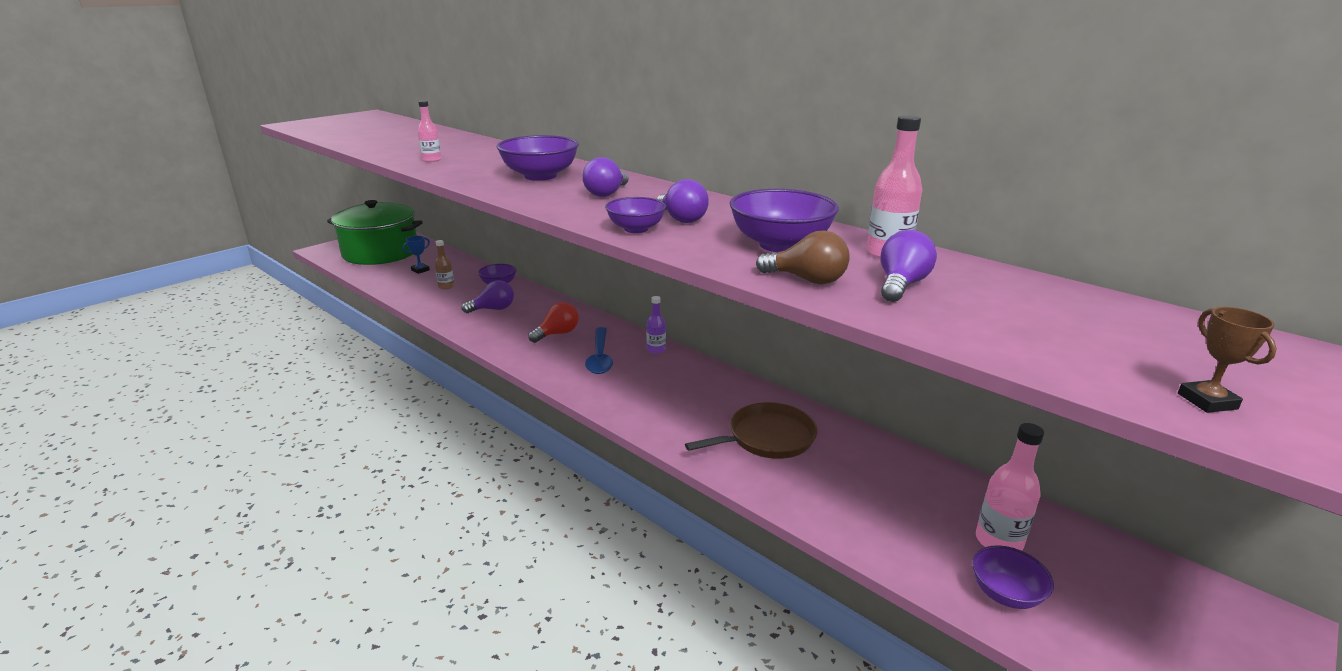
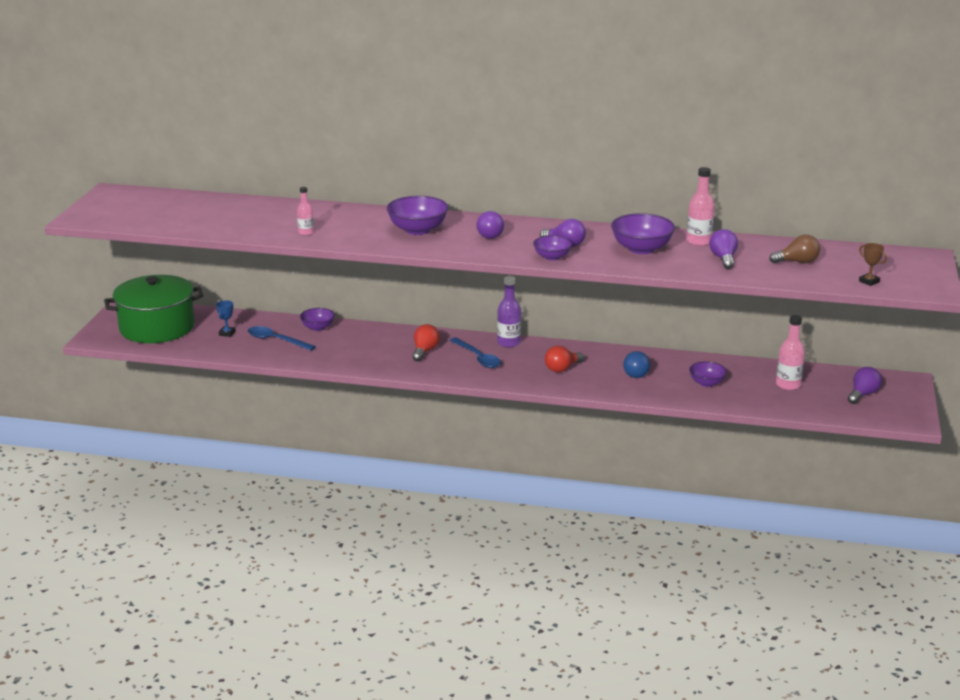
camera: 30 degrees left, 0 degrees up
(446, 286) = (276, 340): brown bottle -> blue spoon
(493, 309) = (347, 347): purple light bulb -> purple light bulb (863, 394)
(656, 349) = (509, 343): purple bottle -> purple bottle, size x1.59
(677, 400) = (562, 368): none -> red light bulb
(767, 438) = (637, 373): brown pan -> blue light bulb
(807, 280) = (680, 267): brown light bulb -> brown light bulb (797, 262)
(1005, 594) = (804, 403): purple bowl -> purple bowl (707, 383)

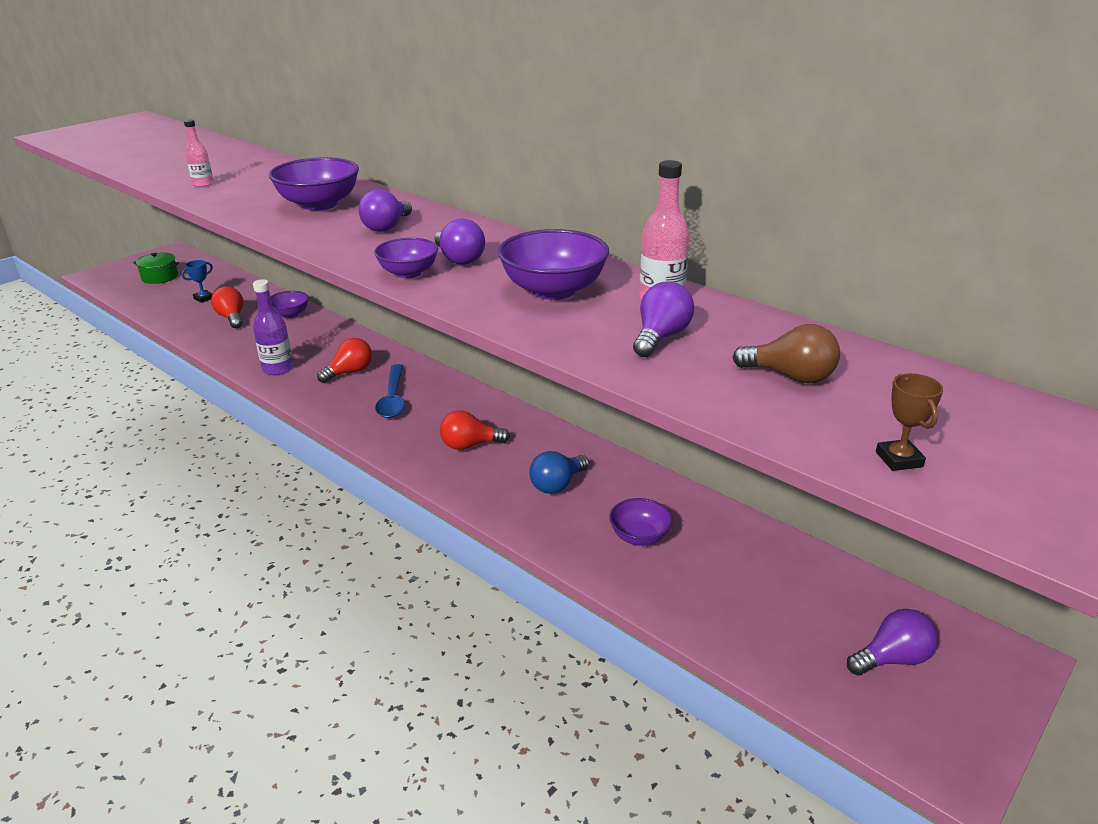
camera: 30 degrees right, 5 degrees up
(157, 327) = (160, 277): green pot -> green pot, size x0.43
(276, 340) = (232, 318): blue spoon -> red light bulb
(509, 343) = (454, 389): purple bottle -> purple bottle (278, 369)
(788, 385) = (769, 587): pink bottle -> none

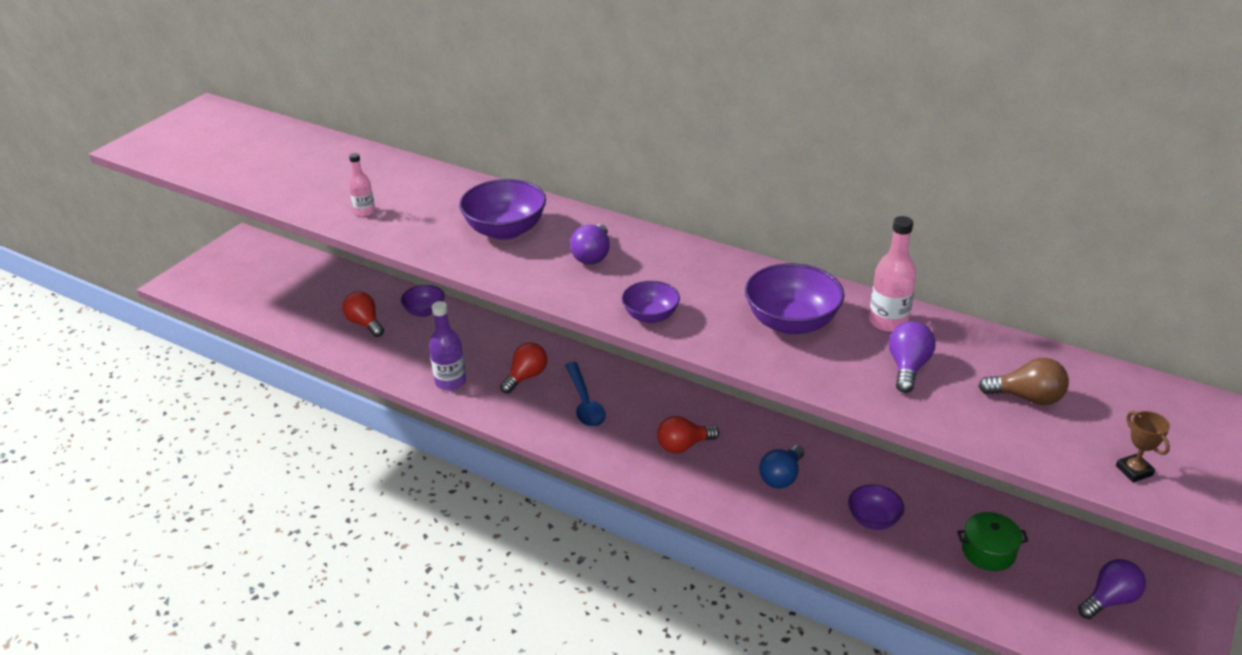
camera: 10 degrees left, 5 degrees up
(160, 277) = (252, 277): green pot -> green pot (988, 551)
(204, 298) = (319, 301): blue trophy -> none
(459, 259) = (686, 292): purple light bulb -> none

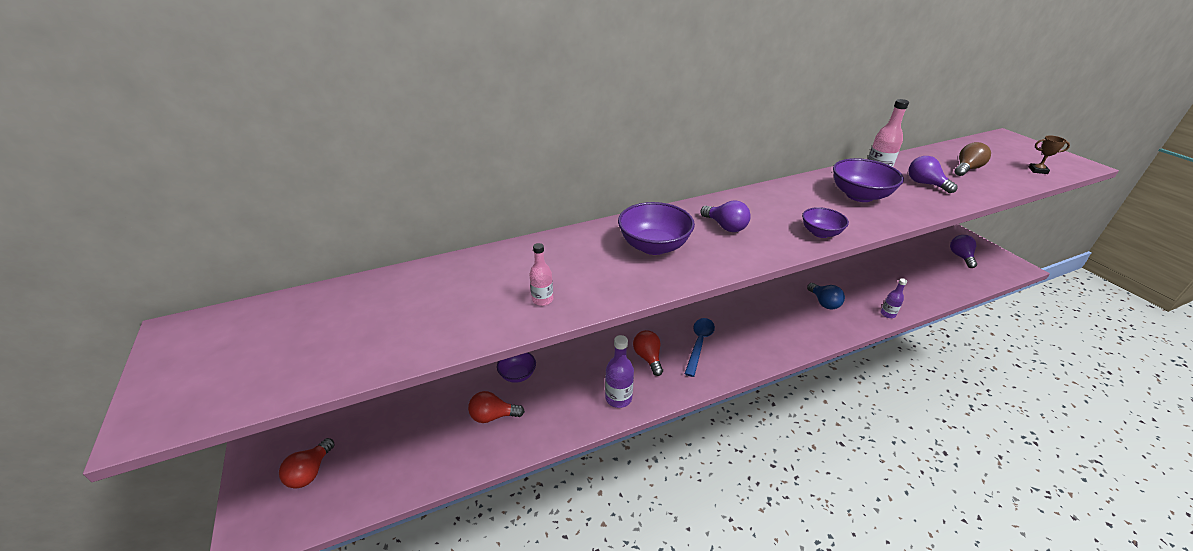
camera: 55 degrees left, 0 degrees up
(585, 402) = (699, 344): blue spoon -> blue spoon turned 90 degrees counterclockwise
(683, 446) = (772, 324): red light bulb -> red light bulb (310, 472)
(825, 544) = (888, 314): none -> purple bottle
(873, 519) = (875, 290): purple bowl -> none
(988, 551) = (915, 270): green pot -> none

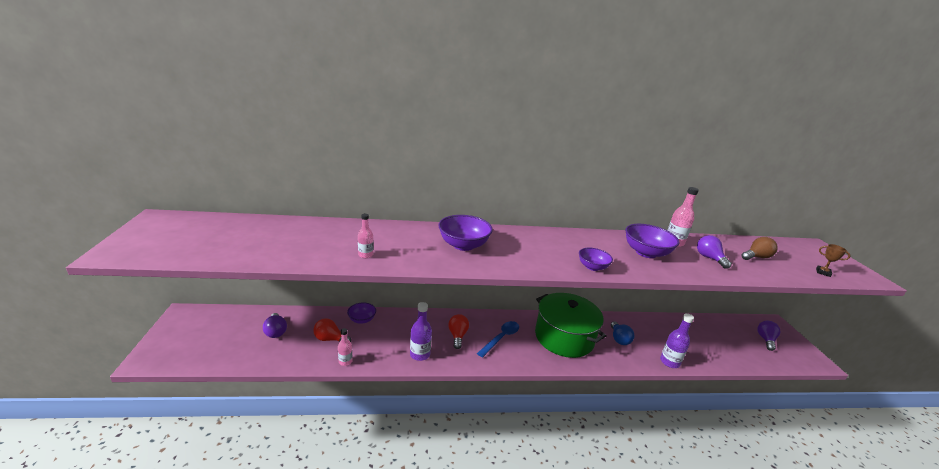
camera: 15 degrees right, 10 degrees down
(310, 472) = (203, 335): red light bulb -> none
(532, 440) = (345, 361): none -> pink bottle
(725, 227) = (524, 246): purple light bulb -> purple light bulb (275, 331)
(766, 319) = (564, 337): none -> green pot
(888, 314) = (669, 362): purple bottle -> purple bottle, size x1.59

